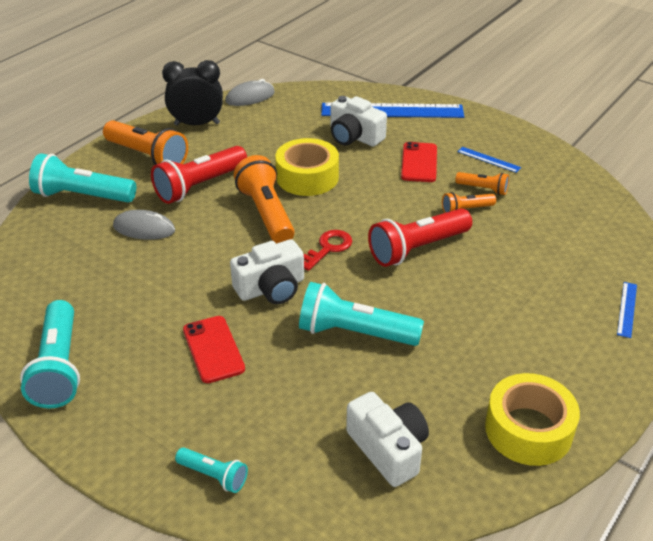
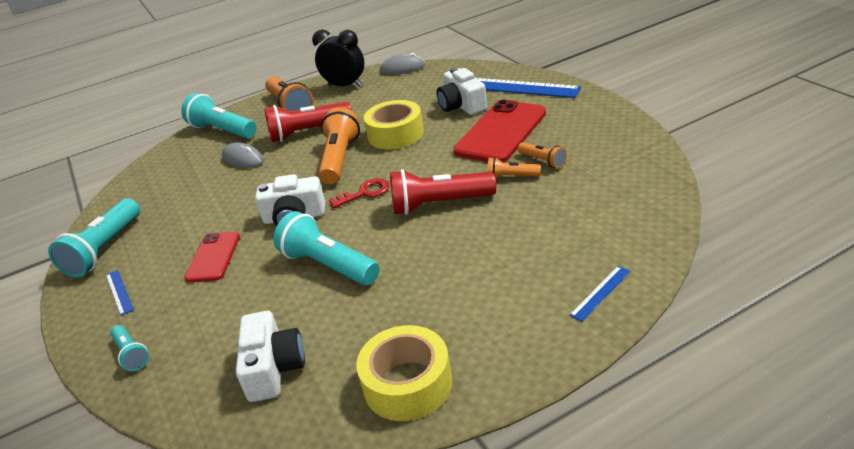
camera: 30 degrees right, 5 degrees down
(419, 162) = (501, 132): red phone -> red phone, size x1.74
(488, 159) = (569, 136): blue ruler -> blue ruler (119, 292)

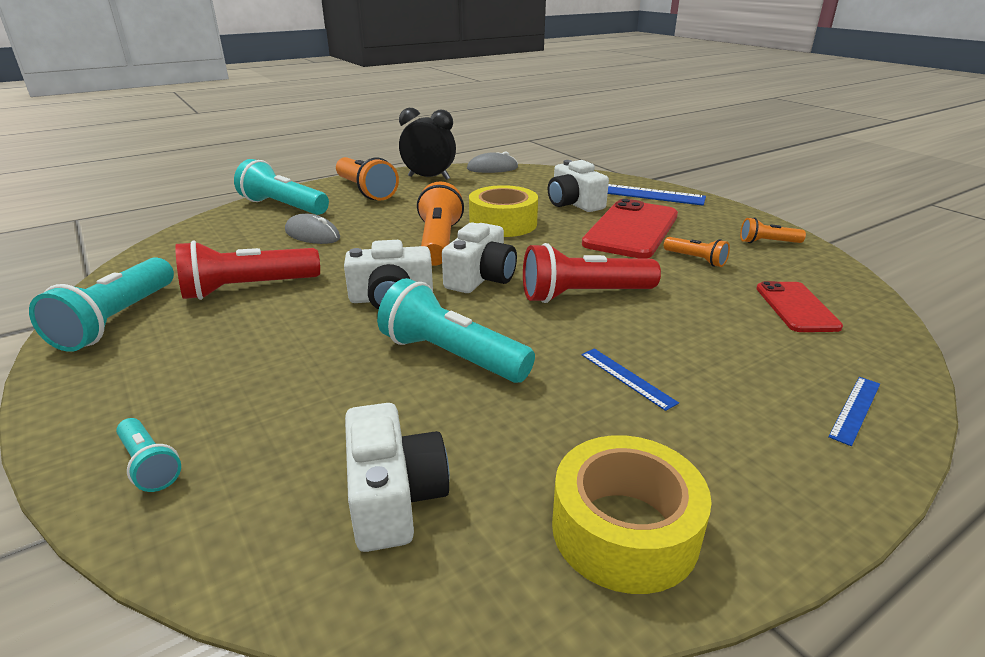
camera: 10 degrees left, 5 degrees down
(119, 292) = (135, 374): blue ruler -> blue ruler (627, 378)
(213, 257) = (280, 338): red phone -> red phone (796, 307)
(308, 132) = (392, 215): red flashlight -> red flashlight (247, 289)
(365, 193) = (481, 278): red key -> white camera
(511, 177) = (664, 273): orange flashlight -> orange flashlight (767, 242)

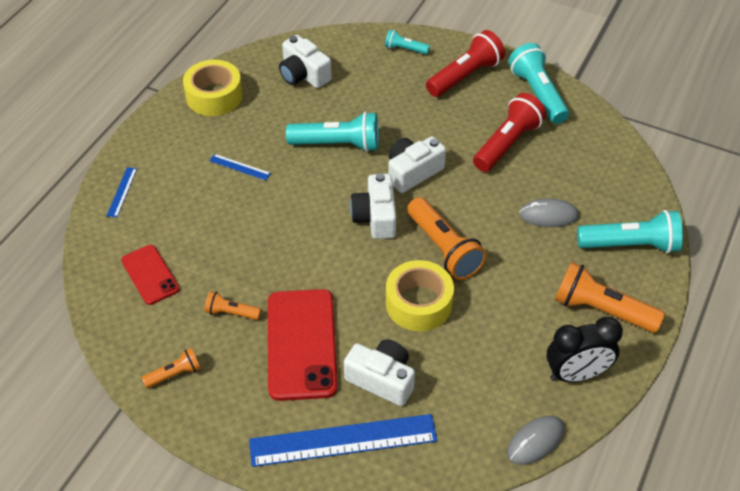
camera: 150 degrees right, 20 degrees up
(583, 295) = (296, 227): red flashlight -> red flashlight (465, 76)

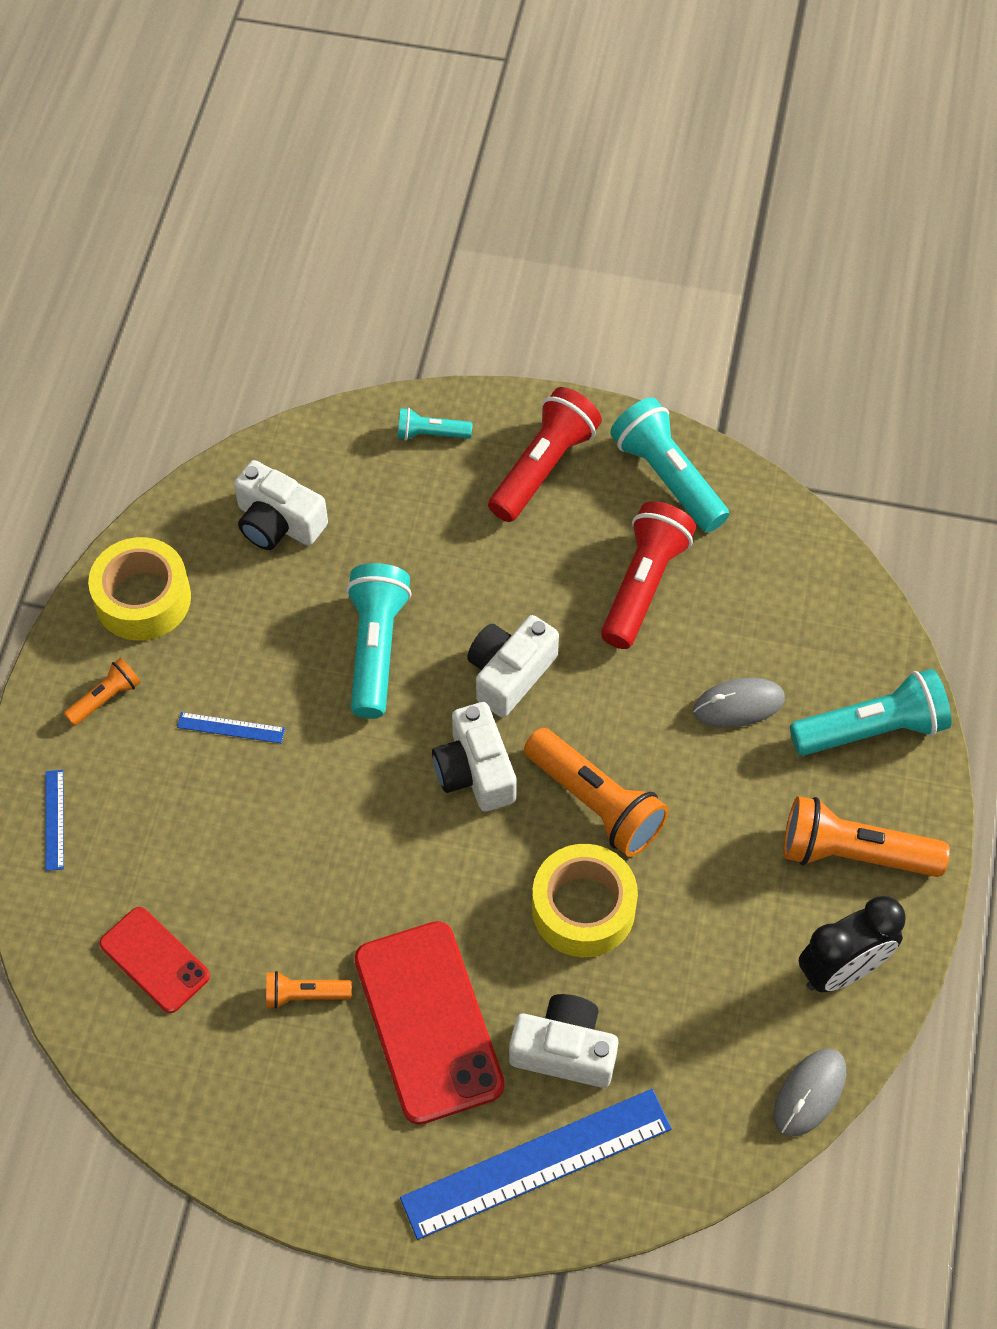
camera: 15 degrees left, 10 degrees up
(175, 374) = (253, 1120): orange flashlight -> orange flashlight (106, 698)
(338, 144) = (376, 648): turquoise flashlight -> turquoise flashlight turned 75 degrees counterclockwise

